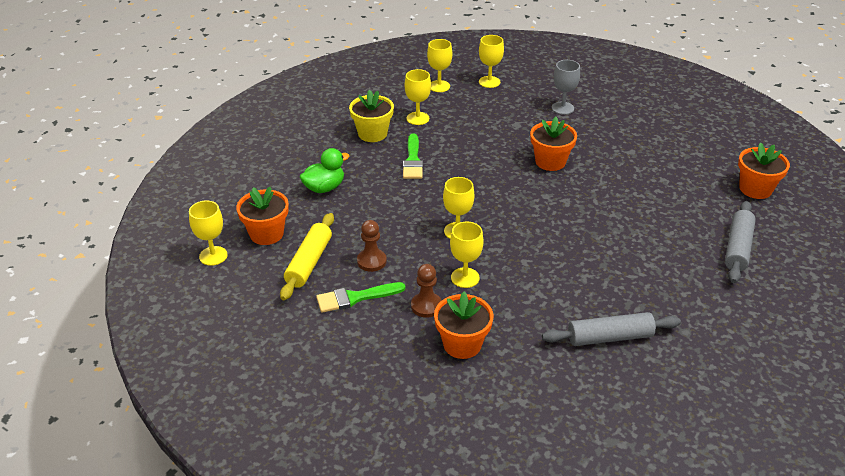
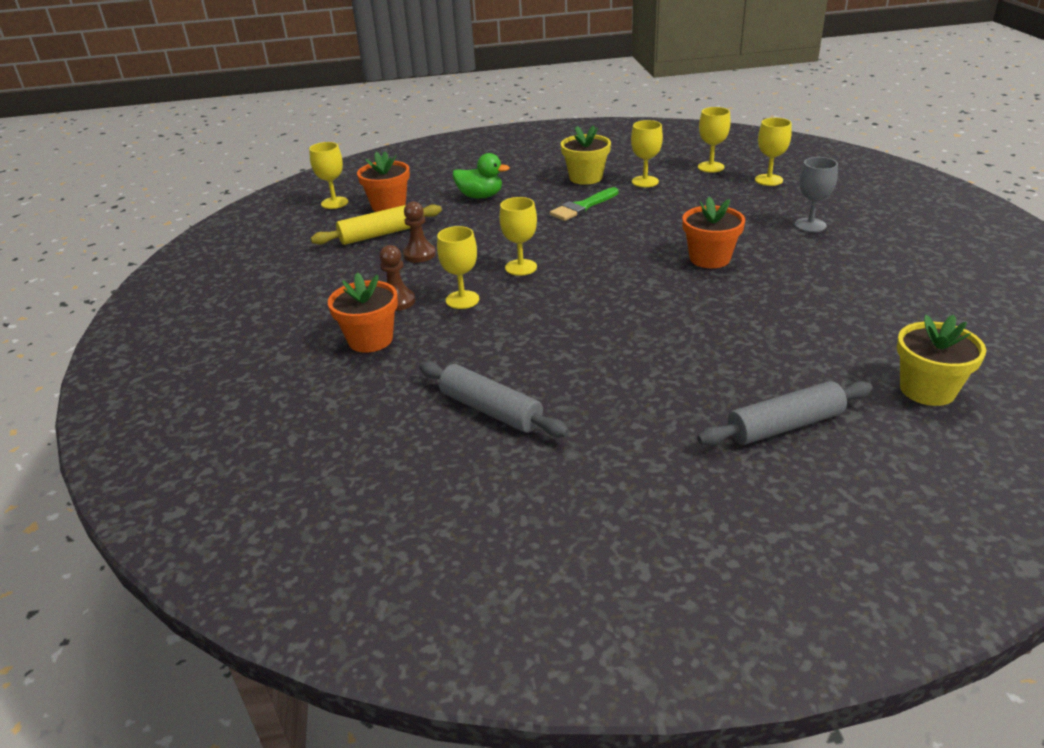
camera: 50 degrees right, 5 degrees down
(355, 298) = (363, 270): green brush -> none
(755, 189) = (927, 390): orange flower pot -> yellow flower pot

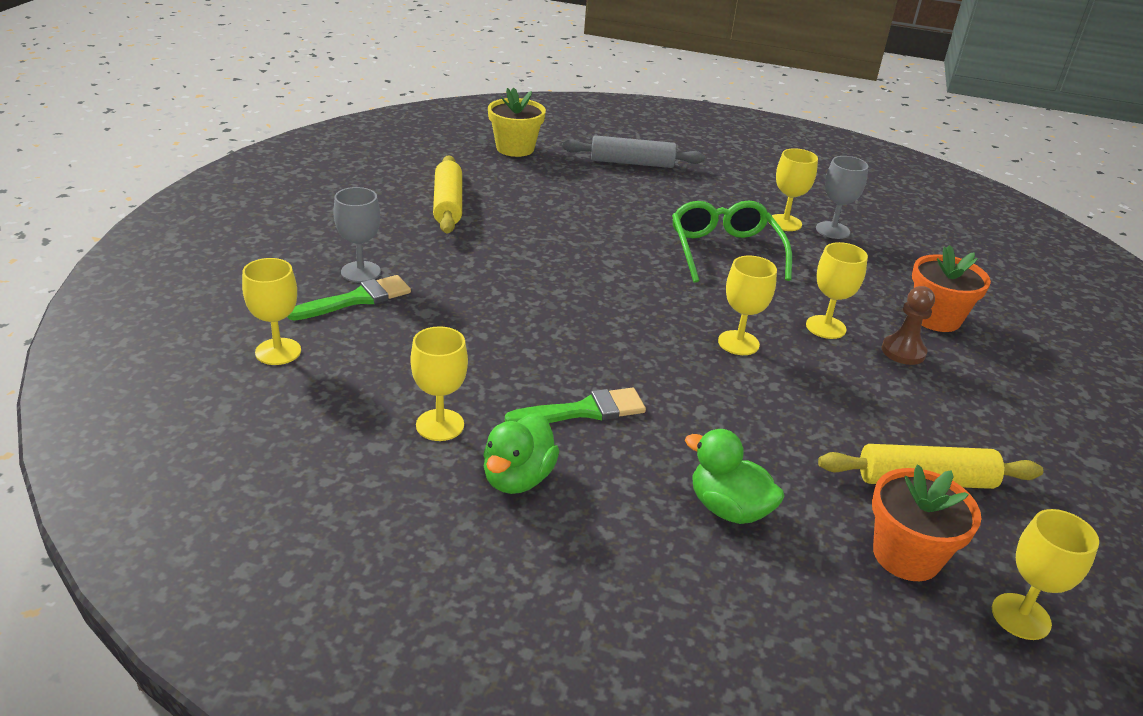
camera: 160 degrees left, 0 degrees up
(419, 254) = (865, 413): brown pawn -> none
(490, 410) = (832, 230): grey rolling pin -> grey goblet
(582, 339) = (725, 251): none -> green glasses
(585, 178) = (518, 478): yellow flower pot -> green duck
(709, 258) = (522, 277): orange flower pot -> none
(710, 167) = (304, 413): yellow goblet -> yellow goblet (785, 223)
(781, 212) = (357, 299): none -> green brush
(856, 293) = (448, 204): none -> yellow rolling pin

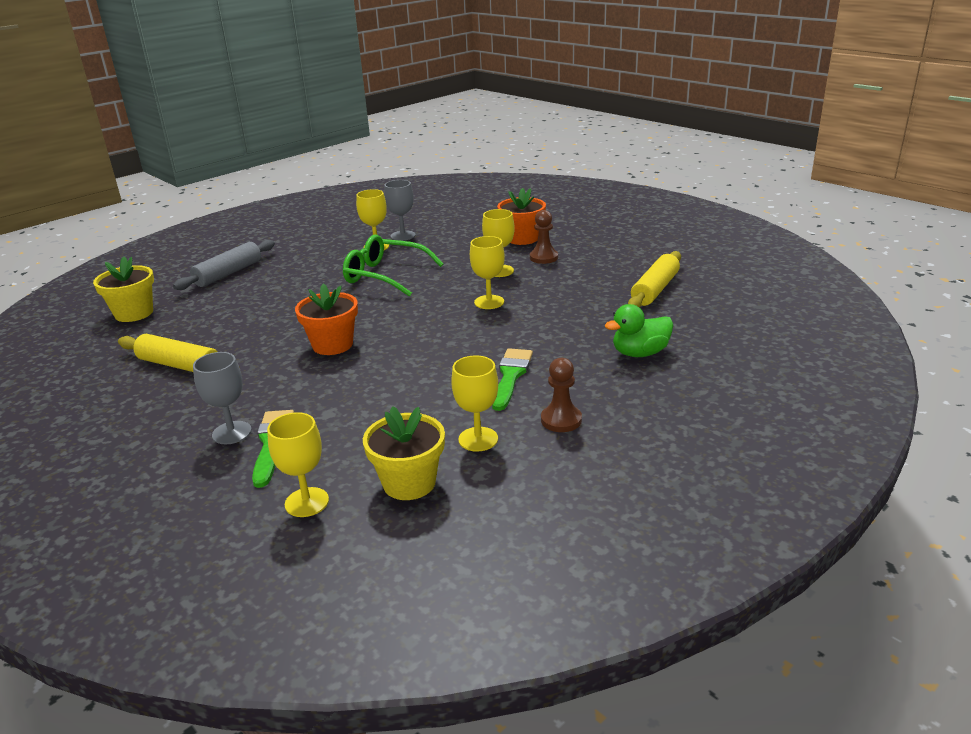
camera: 55 degrees left, 5 degrees down
(337, 403) = (409, 483): none -> yellow flower pot
(518, 478) = (561, 420): green duck -> brown pawn
(906, 555) = (707, 314): orange flower pot -> orange flower pot (332, 345)
(1021, 616) = (764, 301): yellow goblet -> none

